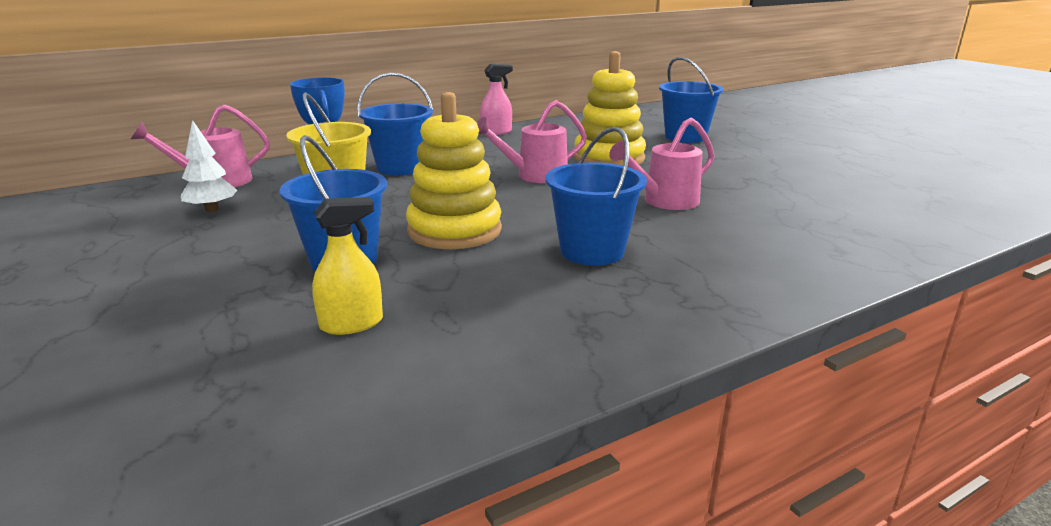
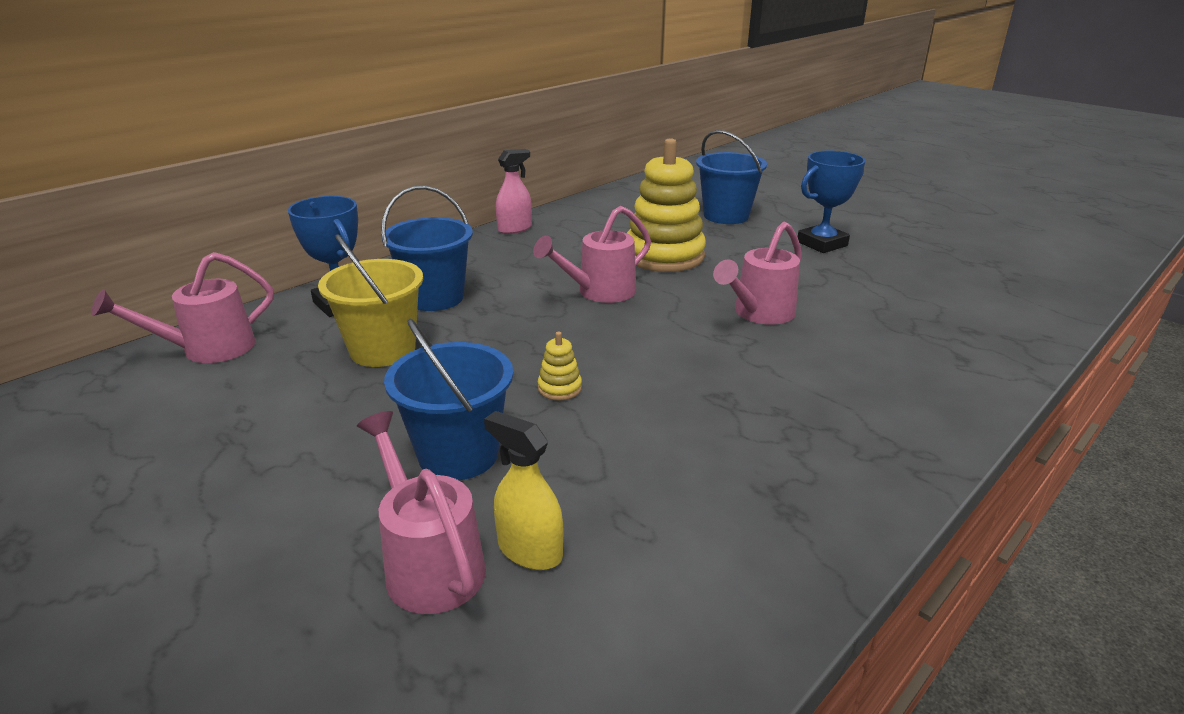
camera: 15 degrees left, 5 degrees up
(212, 209) = (234, 397): white tree -> none
(271, 319) = (429, 562): none -> pink watering can
(352, 324) = (529, 550): yellow spray bottle -> yellow spray bottle turned 105 degrees counterclockwise
(454, 230) = (559, 388): yellow stacking toy -> yellow stacking toy, size x0.40
(592, 251) = (727, 397): blue bucket -> none
(761, 161) = (822, 244): none -> blue trophy

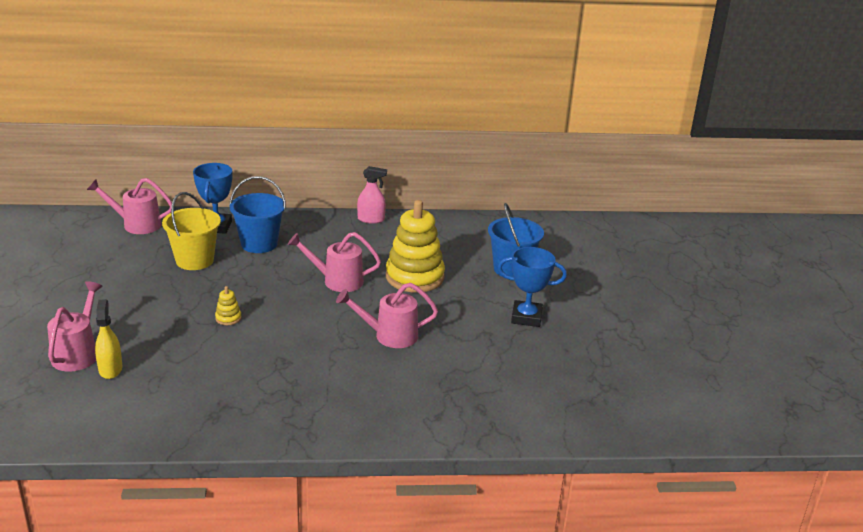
camera: 40 degrees right, 0 degrees up
(458, 455) = (146, 322): blue bucket -> none

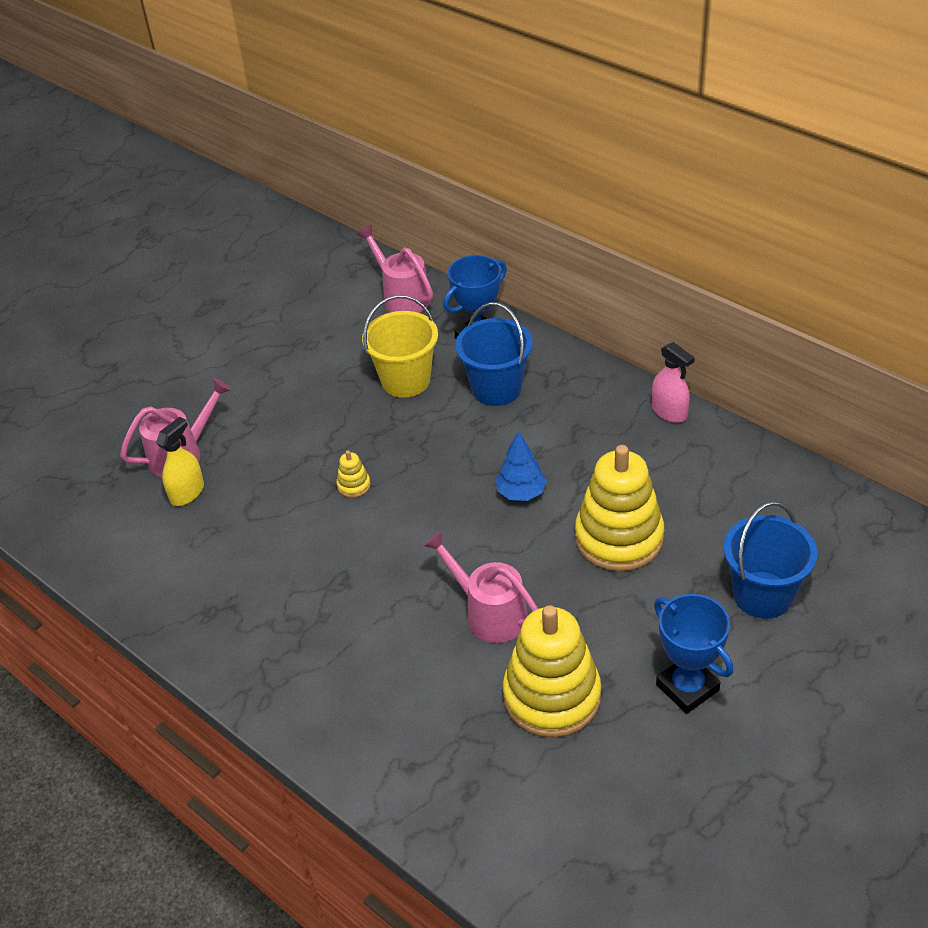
camera: 50 degrees right, 15 degrees up
(337, 281) = (521, 493): pink watering can -> blue tree
(469, 352) = (552, 696): none -> yellow stacking toy

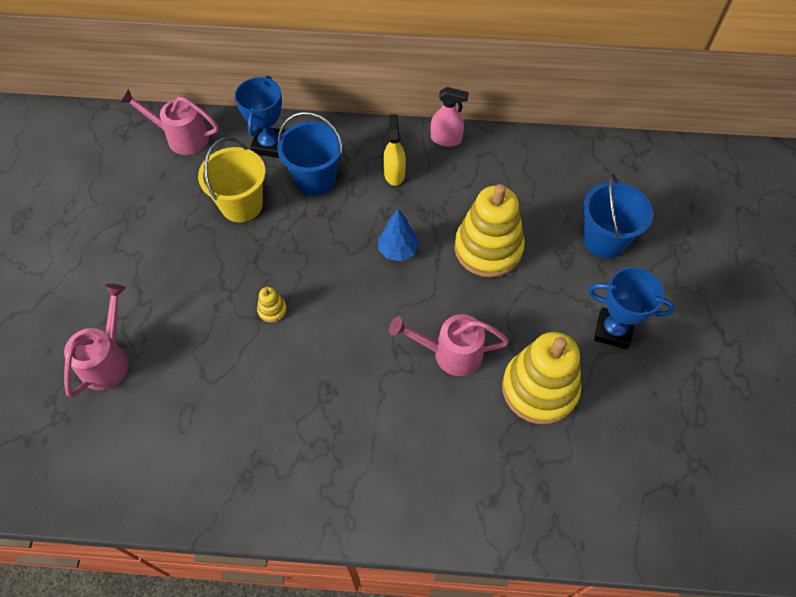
camera: 40 degrees left, 15 degrees up
(187, 493) = (141, 390): yellow spray bottle -> yellow spray bottle (394, 173)

